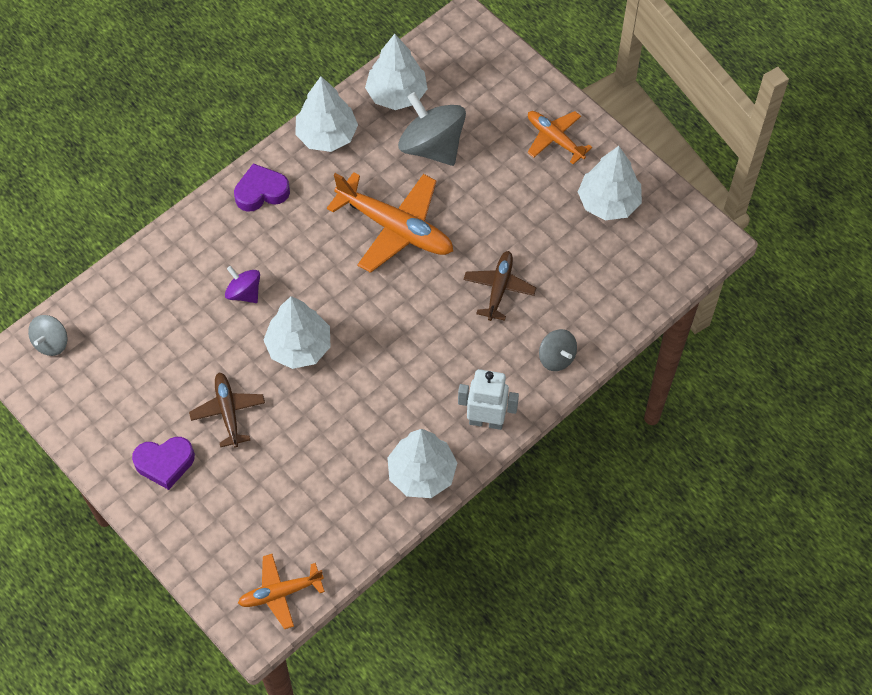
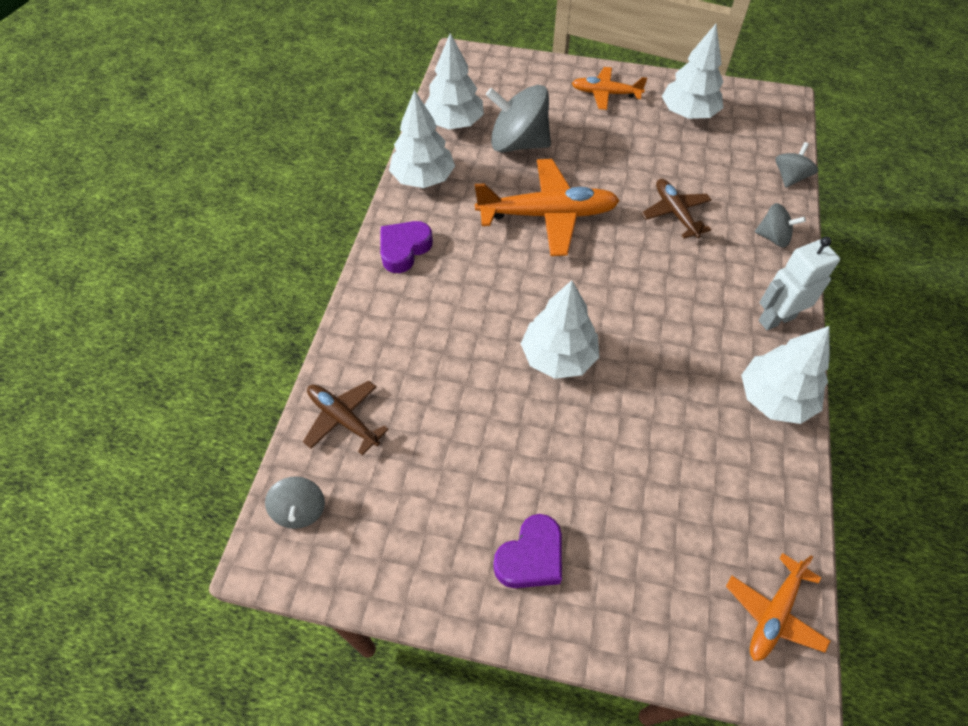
camera: 35 degrees left, 5 degrees down
(228, 412) = (548, 460): brown plane -> brown plane (343, 419)
(244, 292) = (464, 340): purple spinning top -> none
(630, 316) = (789, 177): none -> grey spinning top

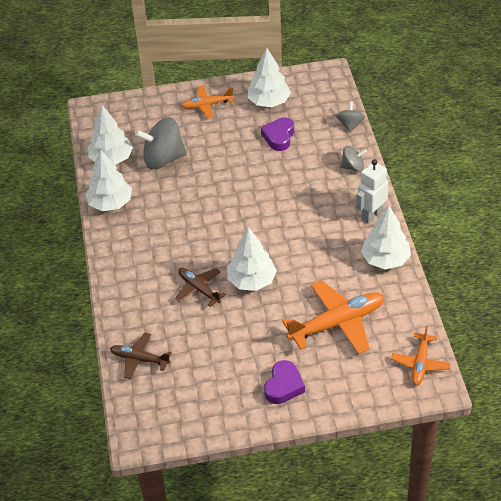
camera: 20 degrees left, 10 degrees down
(300, 510) = (141, 412): grey spinning top -> none
(404, 249) = (122, 252): purple heart -> purple heart (279, 137)
(547, 215) = (205, 200): orange plane -> orange plane (337, 323)
(675, 213) = (287, 172): brown plane -> brown plane (199, 289)

